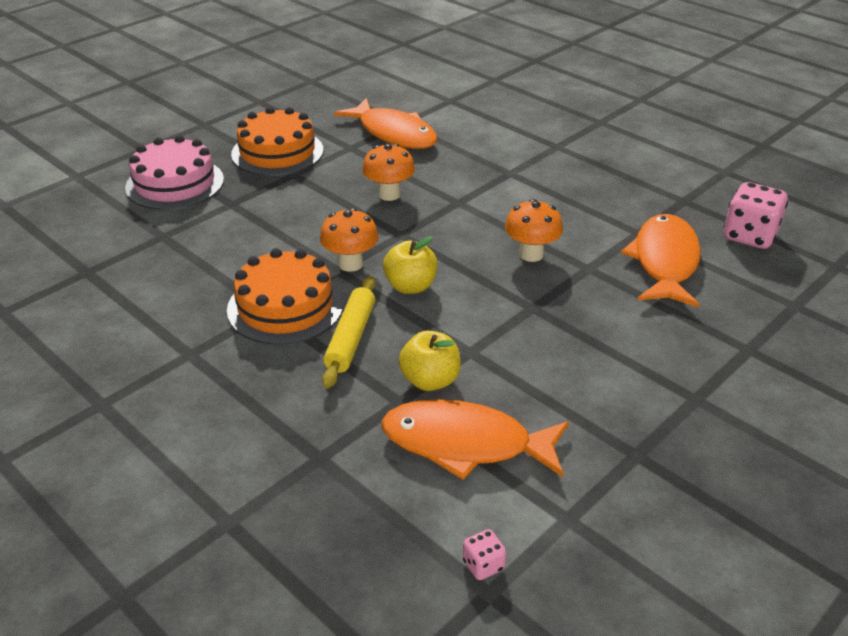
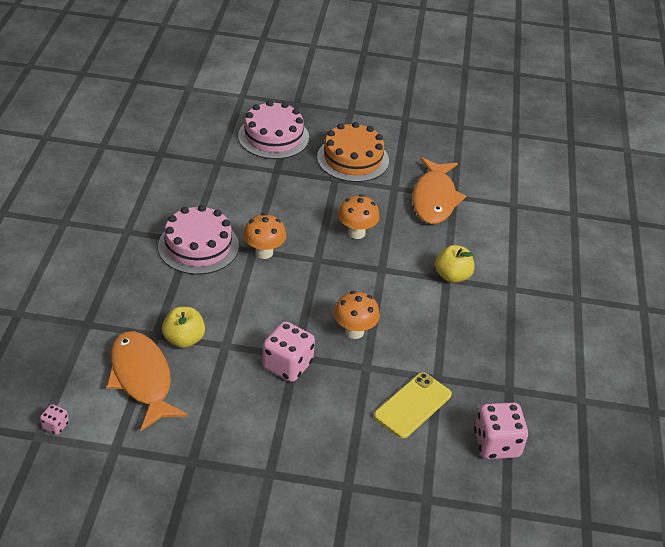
camera: 50 degrees right, 5 degrees up
(285, 306) = (198, 246): orange cake -> pink cake
(350, 338) = (193, 287): yellow rolling pin -> none
(410, 286) = (266, 289): yellow apple -> yellow apple (452, 276)
(541, 318) = (287, 365): none -> pink dice
(664, 262) = (412, 405): orange fish -> yellow phone

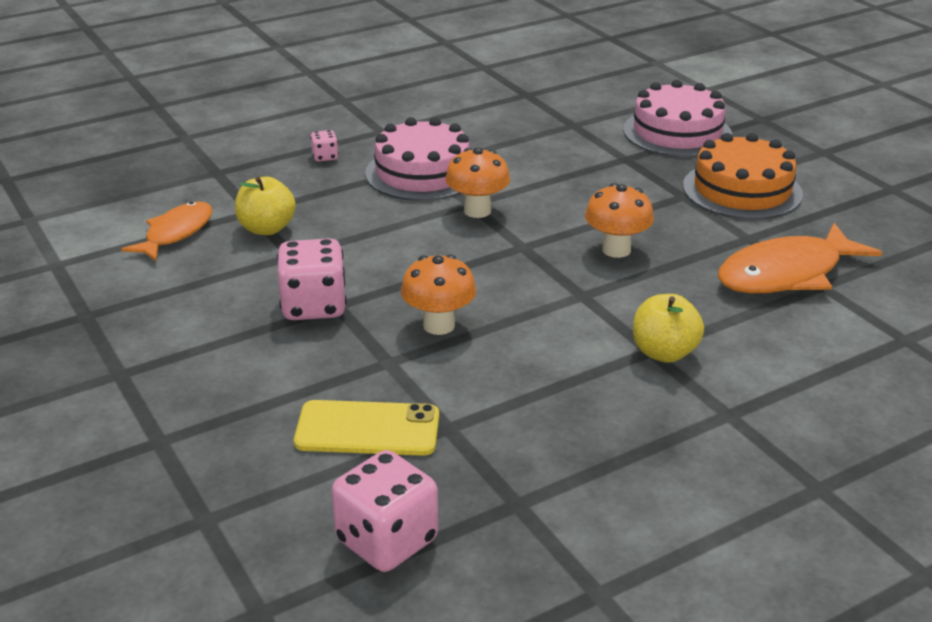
camera: 55 degrees right, 10 degrees down
(55, 426) = (53, 221): pink dice -> pink dice (325, 157)
(142, 379) = (176, 233): orange fish -> orange fish, size x0.65

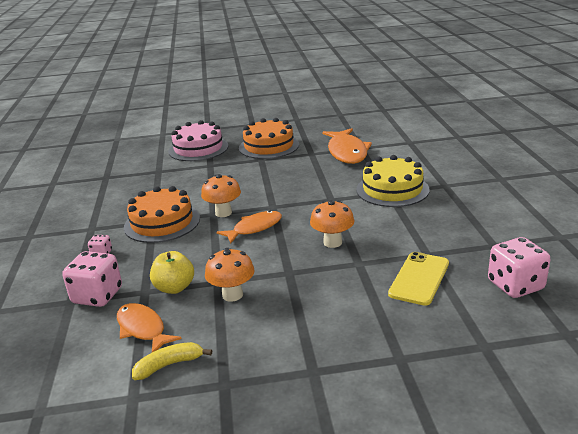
camera: 65 degrees left, 5 degrees down
(113, 270) = (169, 365): none -> yellow banana
(314, 306) = (284, 281): pink dice -> pink dice (97, 296)
(422, 173) = (162, 222): pink cake -> orange cake
(446, 247) = (254, 228): none -> orange fish
(616, 250) = (296, 184): orange mushroom -> orange mushroom (232, 295)
(664, 353) = (392, 189): yellow apple -> yellow cake

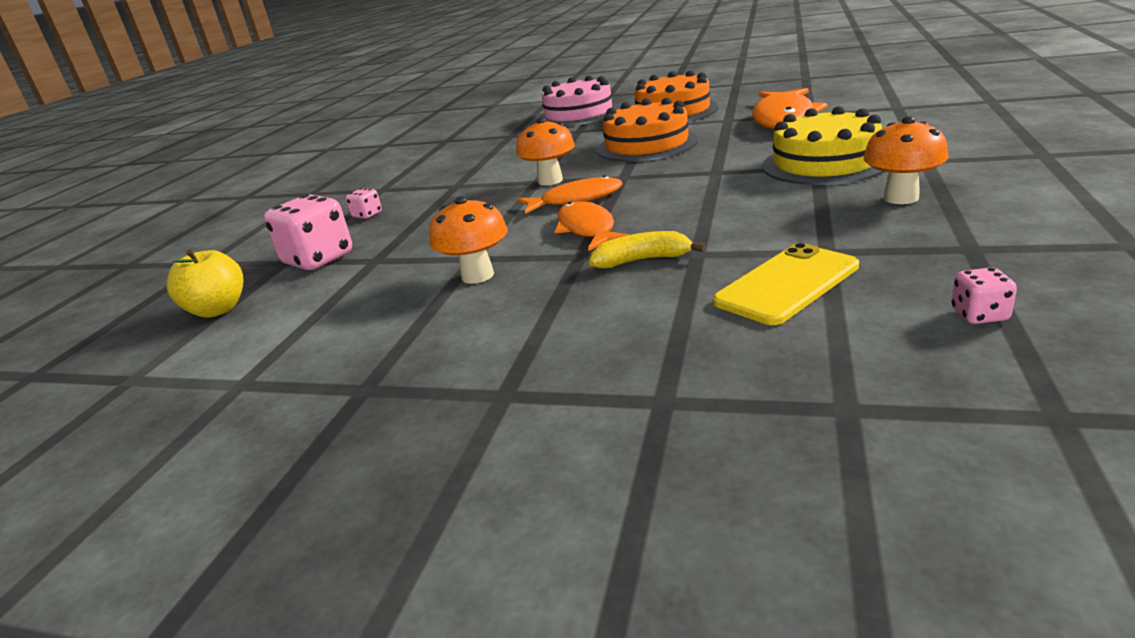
camera: 25 degrees right, 0 degrees up
(142, 329) = (331, 302): orange fish -> orange fish (587, 229)
(162, 222) = (465, 187): orange cake -> orange cake (646, 145)
(169, 365) = (320, 351): yellow banana -> yellow banana (642, 260)
(174, 288) = (413, 259): yellow apple -> yellow apple (218, 310)
(332, 242) = (676, 224): orange mushroom -> orange mushroom (901, 198)
(515, 285) = (979, 315): pink dice -> pink dice, size x0.48

